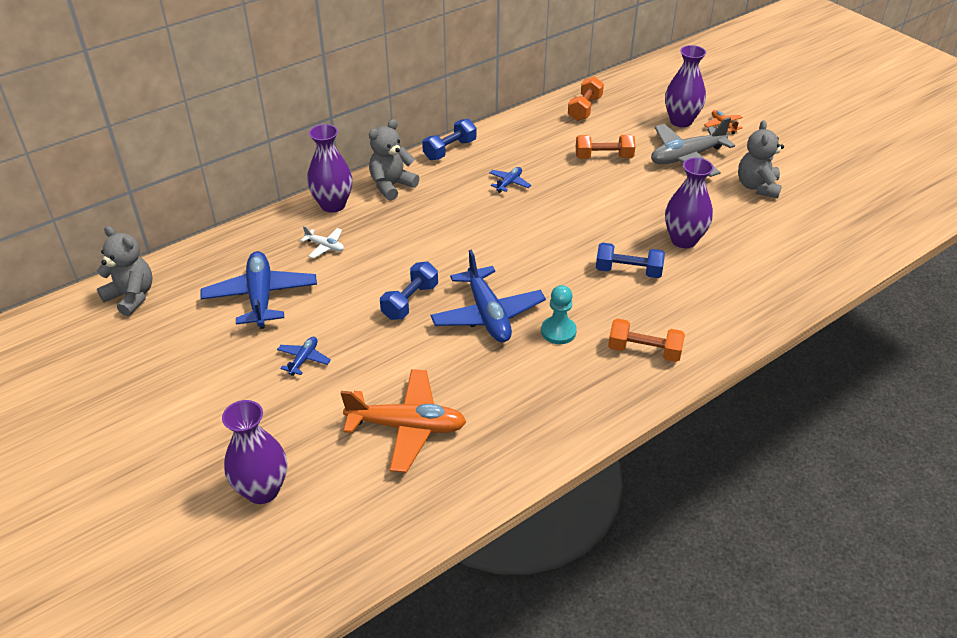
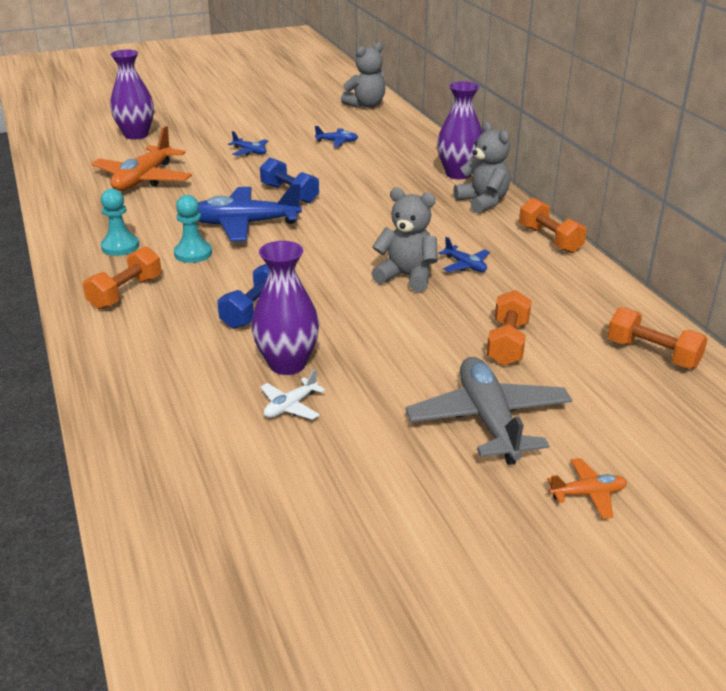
camera: 105 degrees right, 10 degrees down
(261, 297) = (337, 142): blue plane -> blue plane, size x0.47
(325, 246) = (392, 167): white plane -> white plane (290, 406)
(449, 150) = (550, 239): blue dumbbell -> orange dumbbell
(568, 386) = (120, 247): none -> turquoise pawn
(681, 121) = (607, 445): purple vase -> none
(757, 187) = (379, 474): grey teddy bear -> grey teddy bear (407, 276)

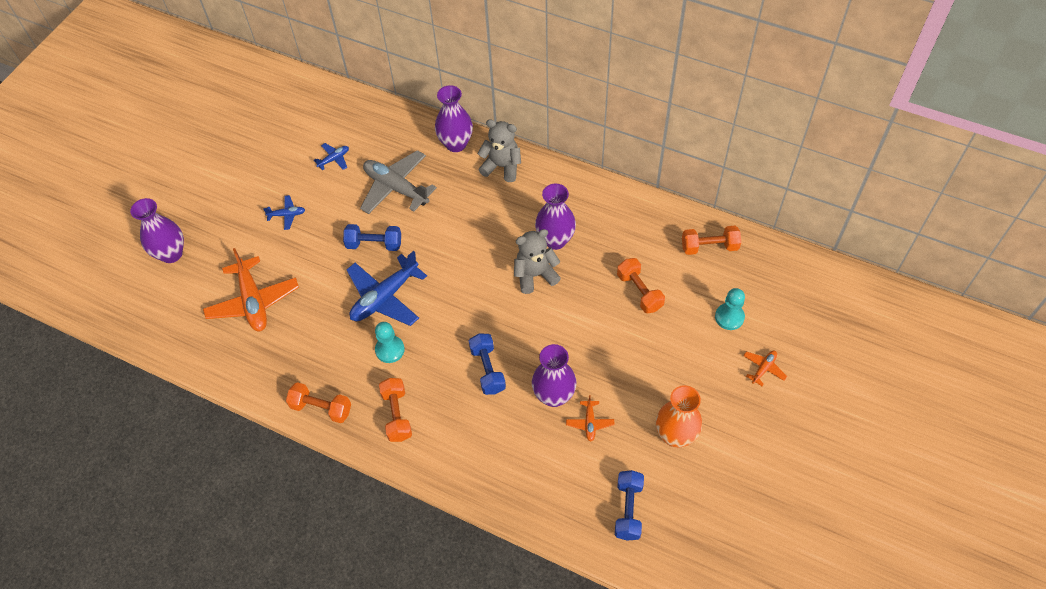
camera: 40 degrees left, 25 degrees up
(120, 247) = (335, 379): turquoise pawn -> turquoise pawn (729, 317)
(214, 505) = (628, 509): none -> blue dumbbell
(290, 406) = (589, 423): white plane -> orange plane
(366, 105) = (298, 94): grey teddy bear -> none
(374, 479) = (675, 435): none -> orange vase
(465, 265) = (555, 240): blue plane -> purple vase
(488, 420) = (684, 356): grey plane -> grey plane (396, 188)
(550, 239) = (575, 179): orange dumbbell -> orange dumbbell (321, 408)

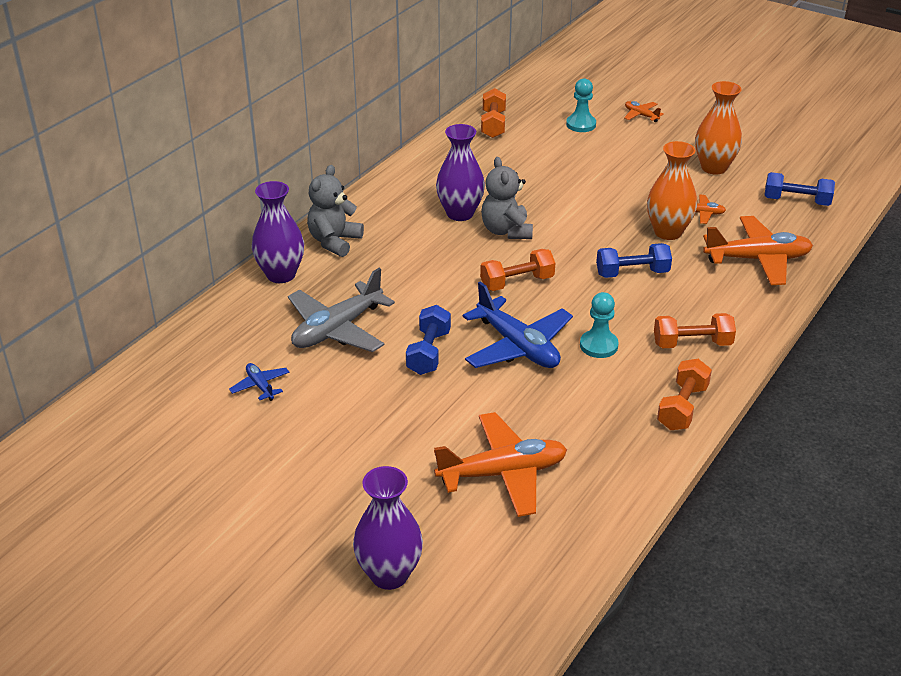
camera: 85 degrees left, 20 degrees down
(287, 215) = (350, 436): blue plane -> none
(522, 469) = (757, 259): none -> orange plane
(554, 396) = (668, 232): purple vase -> orange vase
(639, 292) = (542, 169): orange dumbbell -> orange dumbbell (517, 282)

